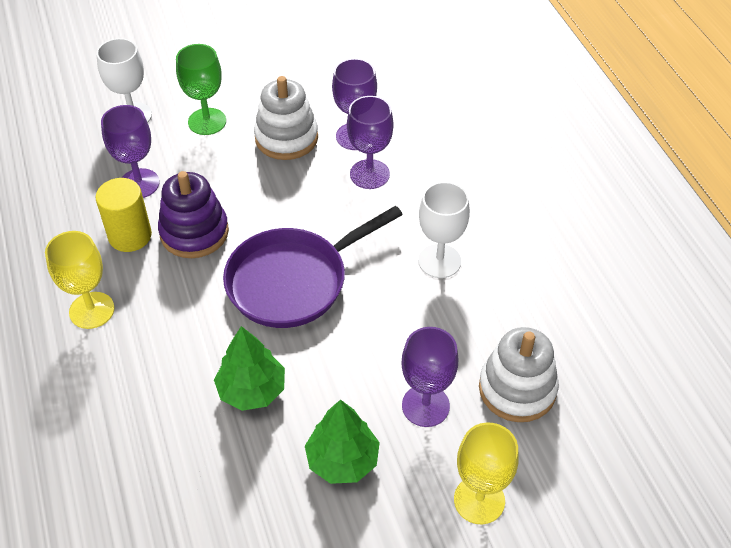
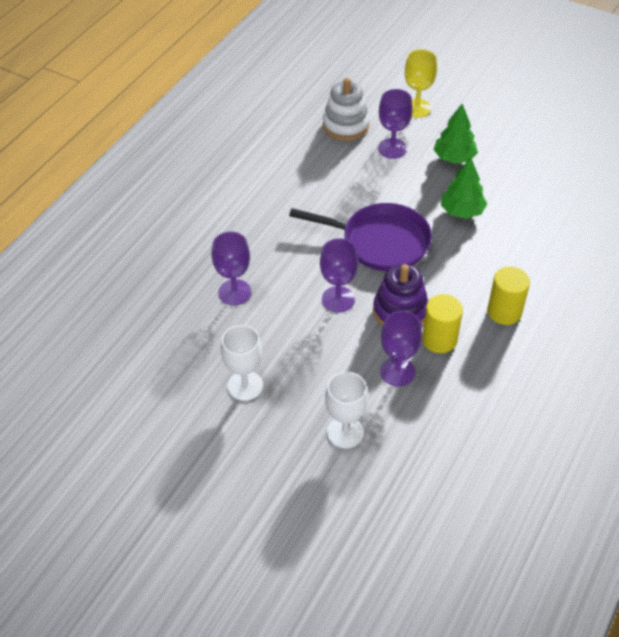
camera: 130 degrees left, 0 degrees up
(92, 310) = (504, 312): yellow goblet -> yellow cylinder
(207, 121) = (304, 382): green goblet -> none
(286, 138) = (273, 326): white stacking toy -> none
(369, 174) = (262, 263): purple goblet -> purple goblet (338, 299)
(439, 261) = (297, 194): white goblet -> white goblet (245, 386)

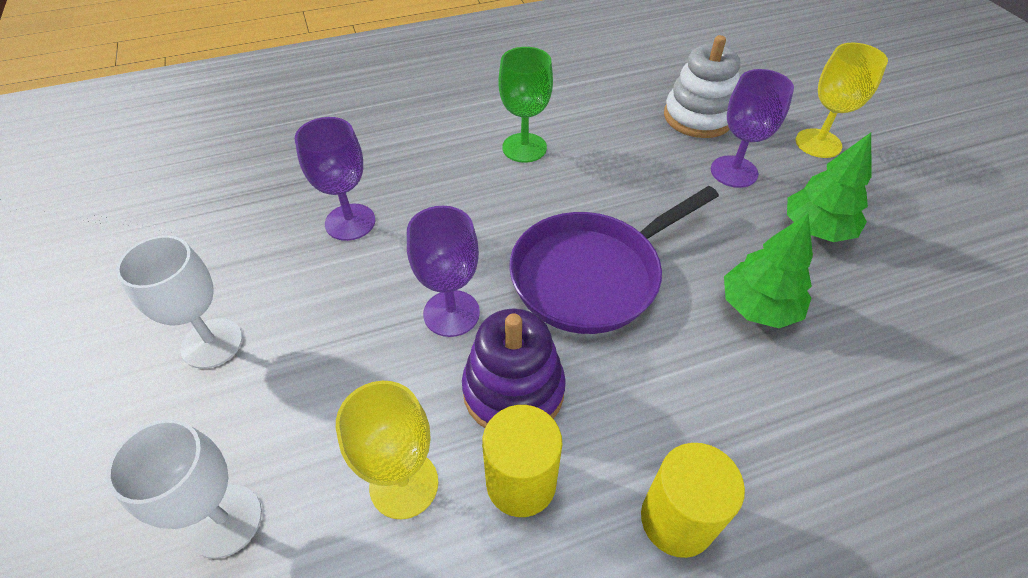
camera: 40 degrees right, 0 degrees up
(275, 197) = (524, 148): none -> green goblet
(380, 242) = (592, 275): purple pan -> purple pan turned 90 degrees clockwise
(397, 372) = (404, 484): purple goblet -> yellow goblet

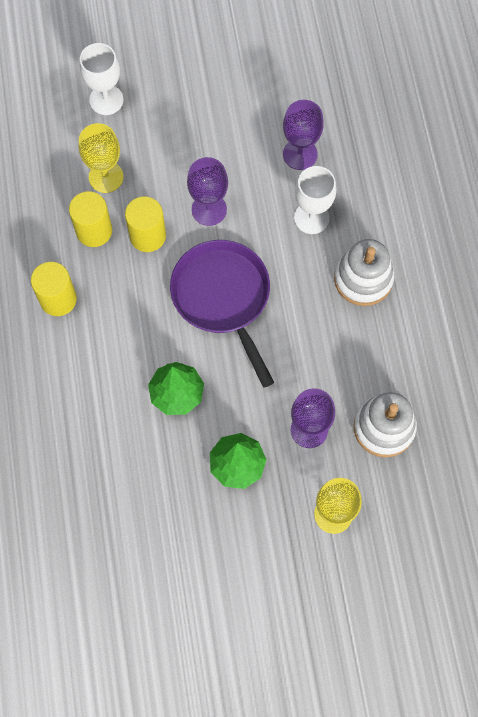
camera: 100 degrees right, 20 degrees up
(212, 343) = (213, 83): white goblet -> white goblet (311, 218)
(513, 390) = (148, 236): purple stacking toy -> yellow cylinder
(524, 148) = (363, 279): green goblet -> white stacking toy

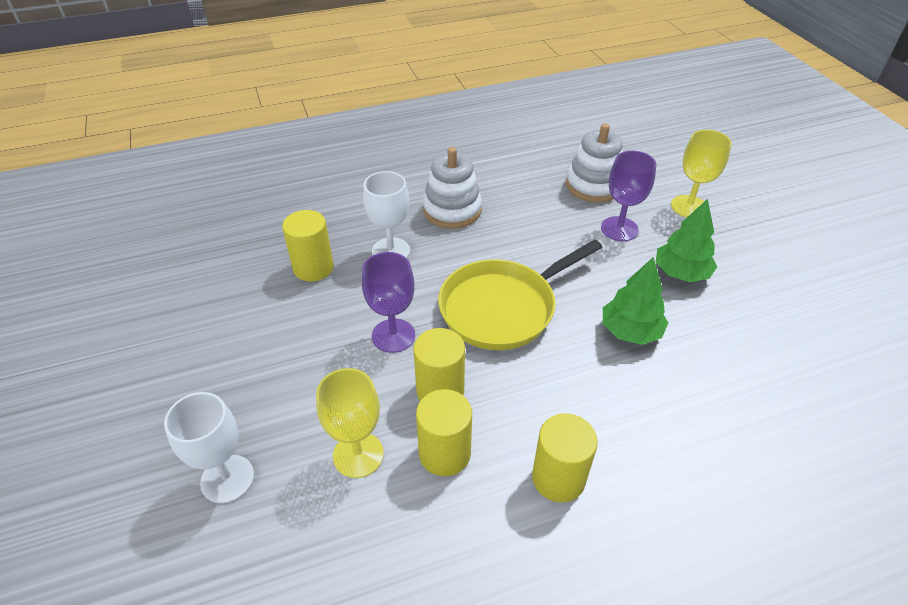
camera: 100 degrees left, 25 degrees down
(223, 298) = (503, 308): purple pan -> yellow pan
(300, 154) = (313, 268): purple goblet -> yellow cylinder

